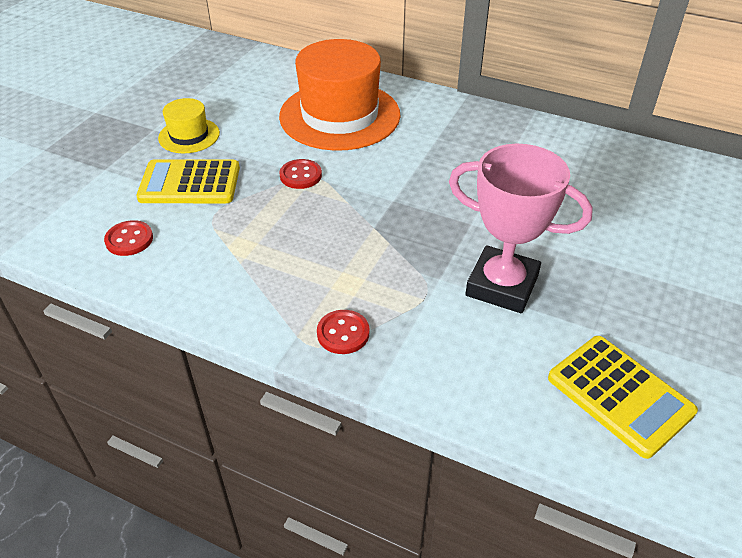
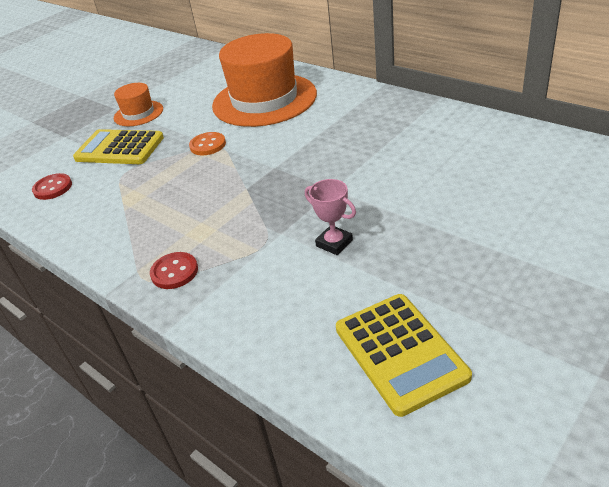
camera: 20 degrees right, 5 degrees down
(189, 136) = (138, 113): yellow hat -> orange hat
(300, 175) = (208, 145): red button -> orange button
(502, 285) = (334, 243): pink trophy -> pink trophy, size x0.48

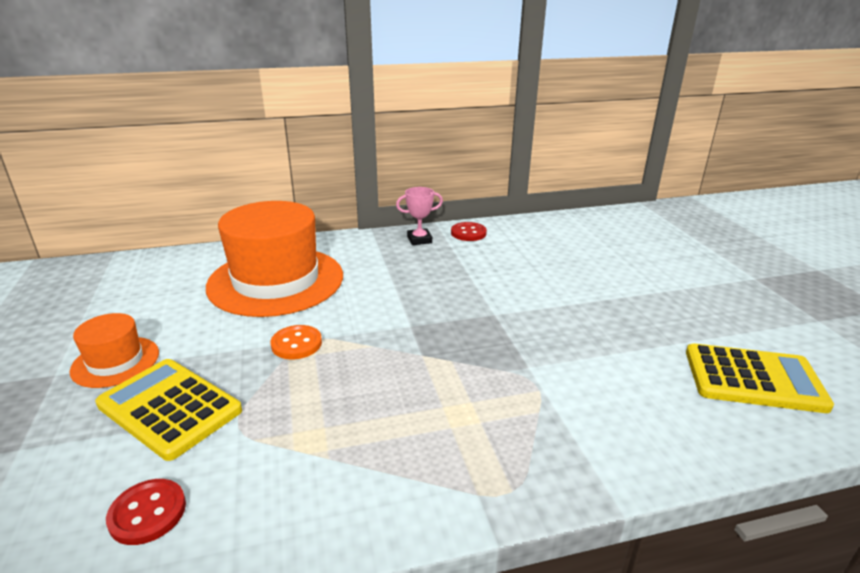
camera: 60 degrees left, 10 degrees down
(119, 148) = (170, 408): yellow calculator -> yellow calculator turned 75 degrees clockwise
(174, 272) = (516, 462): red button -> red button (468, 233)
(334, 243) = (578, 347): pink trophy -> pink trophy (419, 240)

